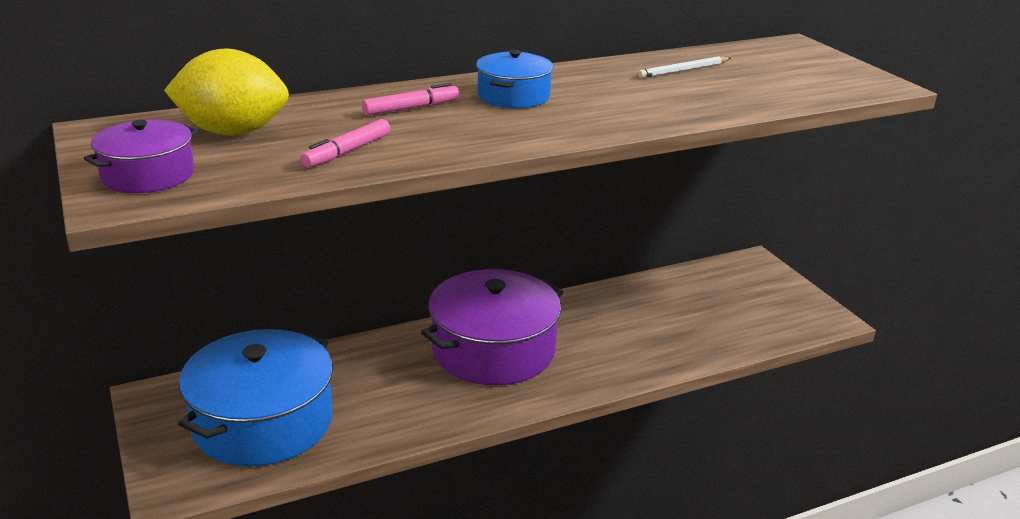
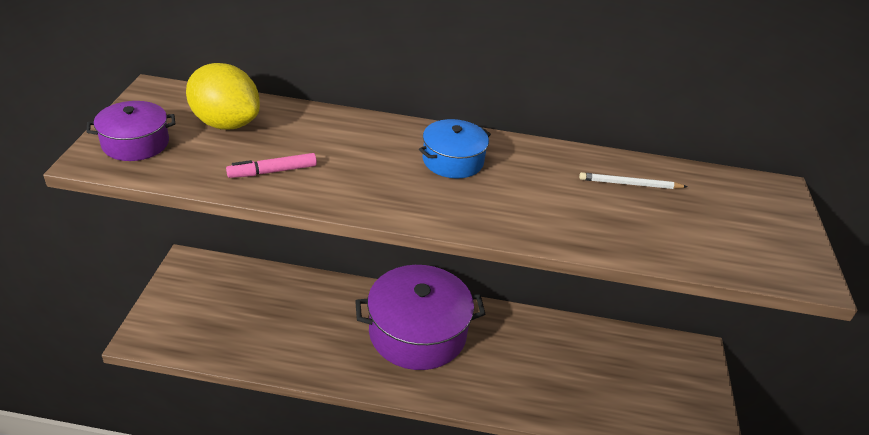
camera: 30 degrees right, 10 degrees up
(263, 422) = (229, 314): blue pot -> none
(411, 108) = (365, 144): pink marker -> none

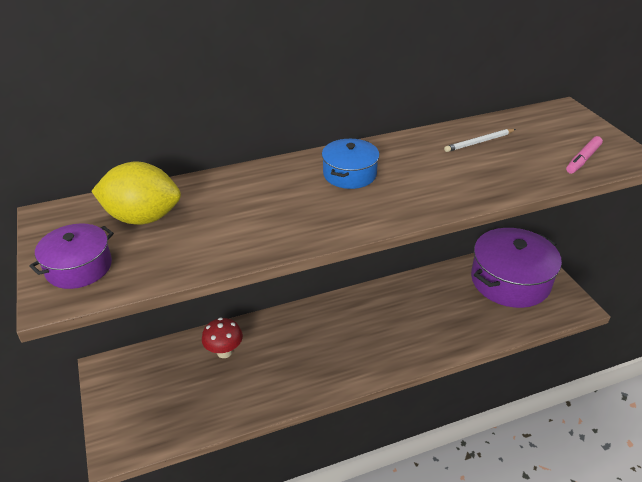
camera: 25 degrees left, 0 degrees up
(272, 171) = (223, 240): pink marker -> pink marker (583, 159)
(297, 299) = (224, 352): none -> red mushroom
(417, 332) = (336, 331): purple pot -> purple pot (510, 281)

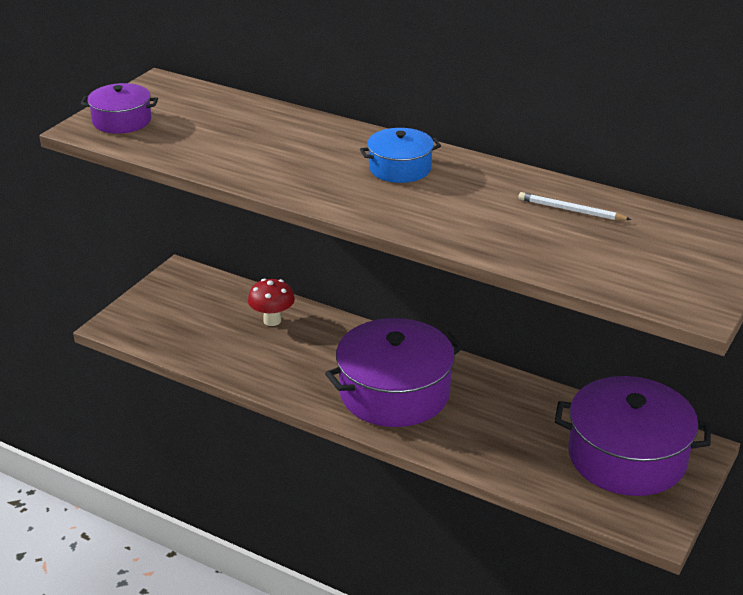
camera: 50 degrees right, 5 degrees down
(143, 218) = (206, 114): yellow lemon -> none
(365, 338) = (394, 393): none -> purple pot
(583, 159) = (638, 279): pink marker -> none

